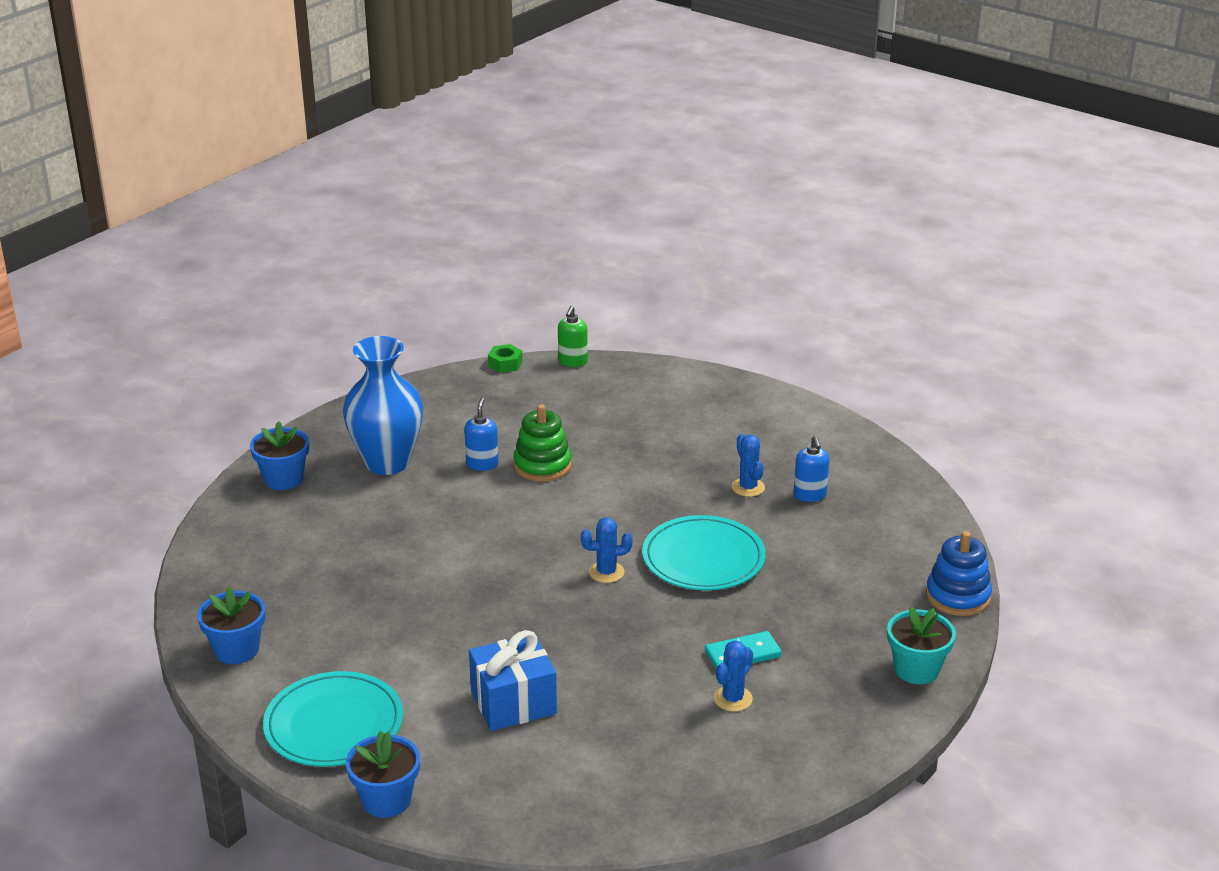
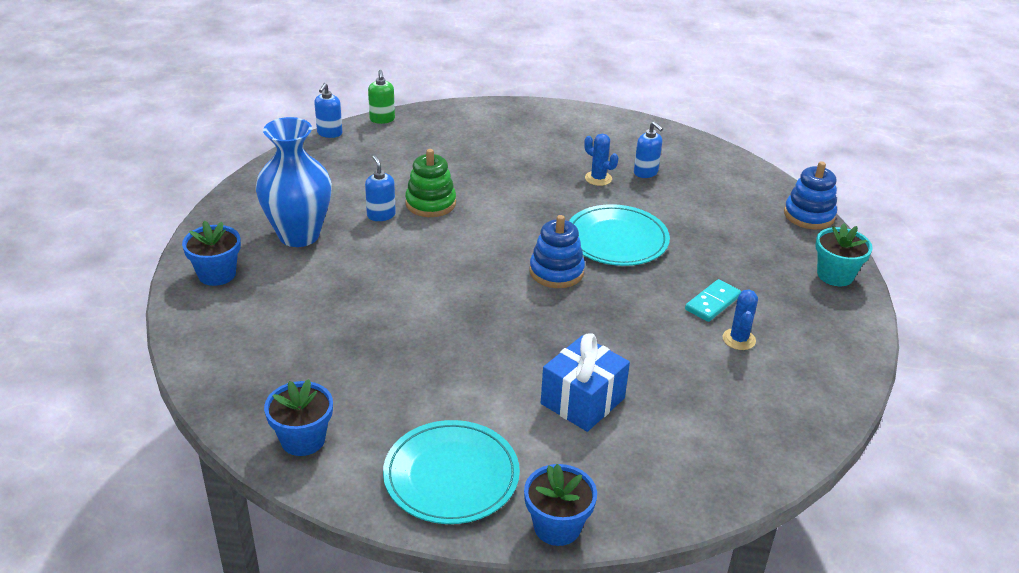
camera: 30 degrees left, 5 degrees up
(505, 364) = (329, 133): green nut -> blue soap dispenser
(606, 572) = (556, 272): blue cactus -> blue stacking toy

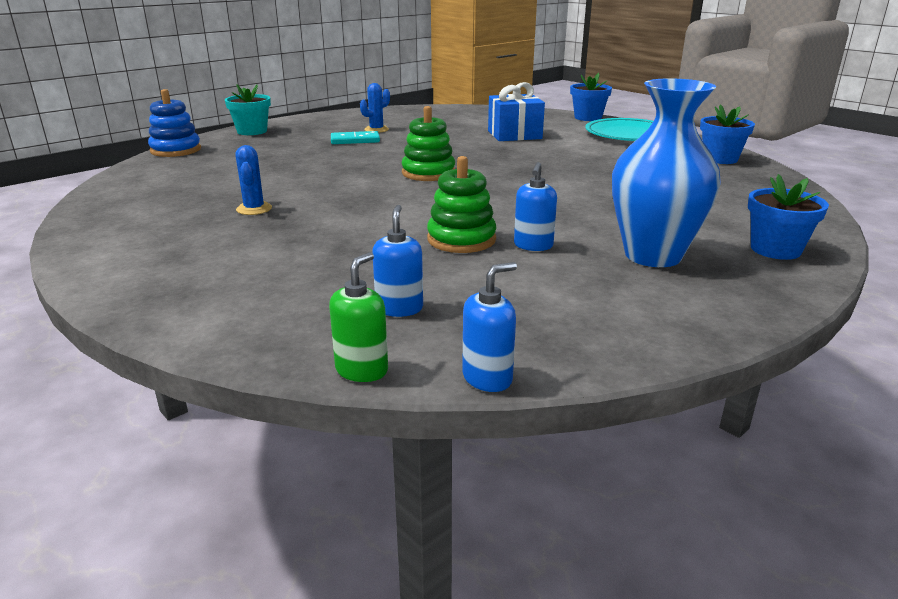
camera: 140 degrees left, 10 degrees down
(556, 272) = (428, 173): blue stacking toy -> green stacking toy
(617, 239) = (342, 174): turquoise plate -> none
(646, 172) = (202, 200): blue soap dispenser -> blue soap dispenser (399, 308)

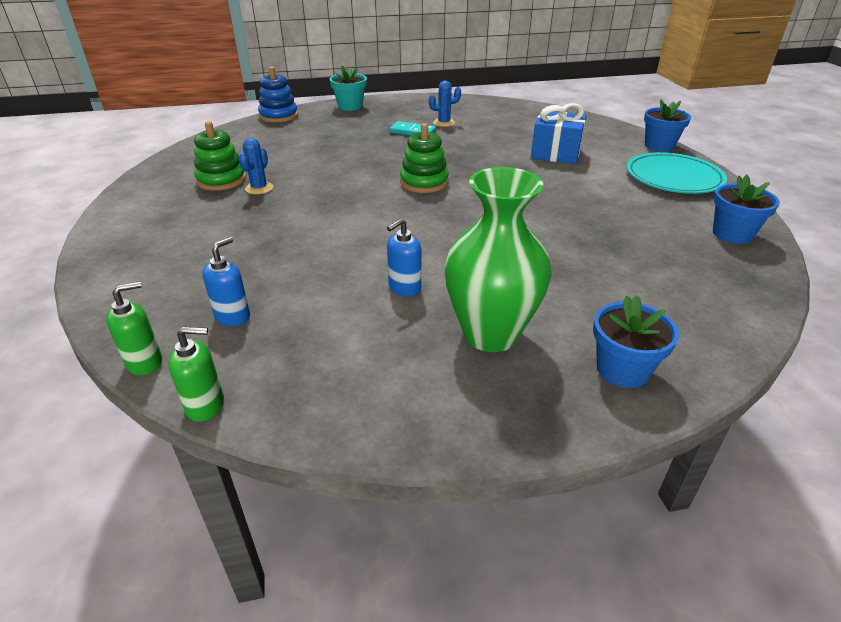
camera: 30 degrees right, 10 degrees up
(461, 239) = (358, 263): green stacking toy -> green stacking toy (221, 180)
(487, 378) = (206, 405): blue soap dispenser -> green soap dispenser
(653, 255) = (490, 334): blue vase -> green vase

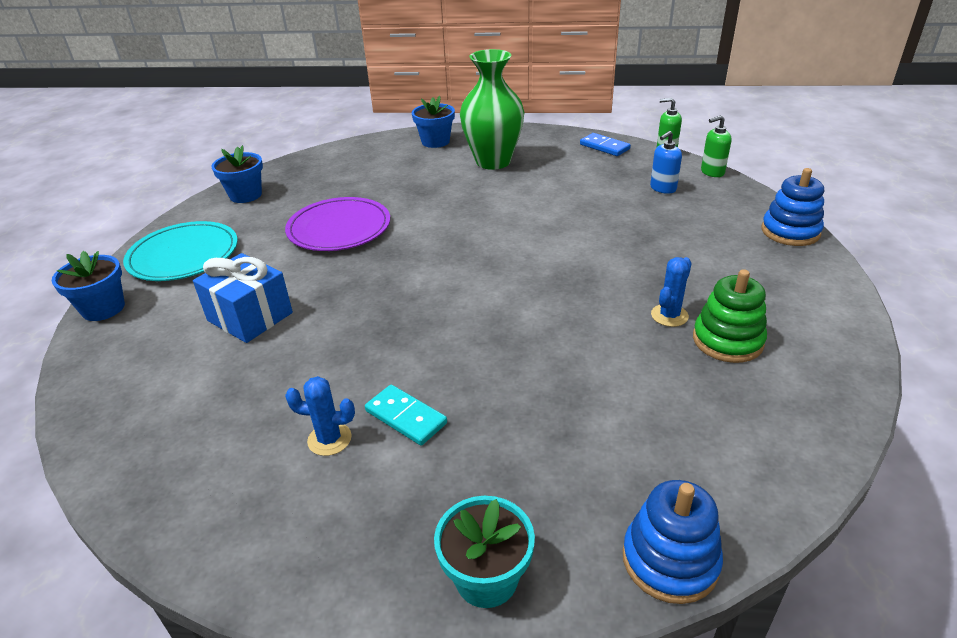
camera: 160 degrees left, 0 degrees up
(104, 272) = (790, 232): none -> blue stacking toy
(318, 404) = (604, 147): none -> blue domino
(404, 288) = (535, 191): blue soap dispenser -> none
(424, 182) = (458, 292): green stacking toy -> none
(578, 214) = (339, 228): none -> purple plate

